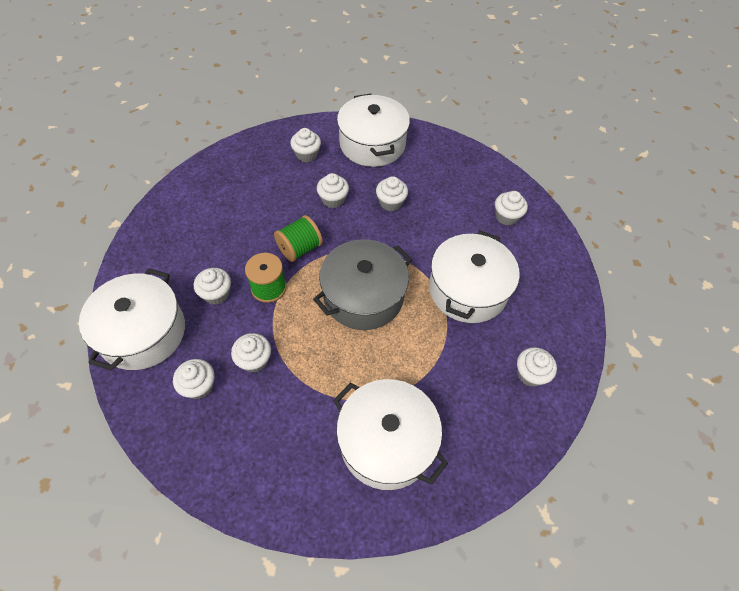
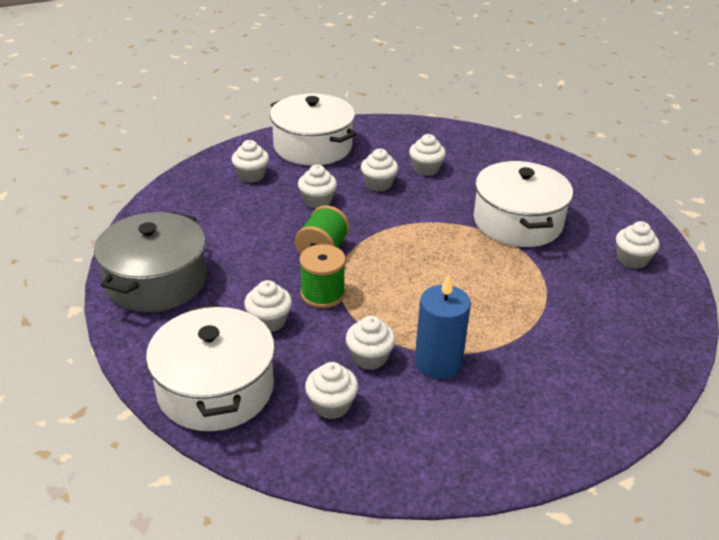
camera: 30 degrees left, 20 degrees down
(296, 390) = (438, 362): none -> blue candle
(363, 296) = (427, 263): grey pot -> grey pot (156, 281)
(387, 442) = (565, 362): white pot -> none
(506, 216) = (496, 159): white cupcake -> white cupcake (426, 169)

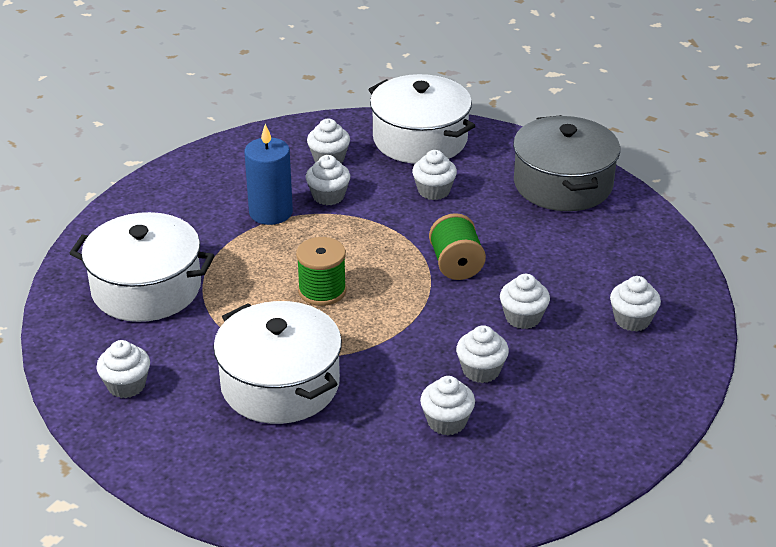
camera: 150 degrees right, 0 degrees up
(312, 146) = (620, 396): white pot -> white pot (146, 288)
(322, 294) = (414, 227): green spool -> green spool (322, 291)

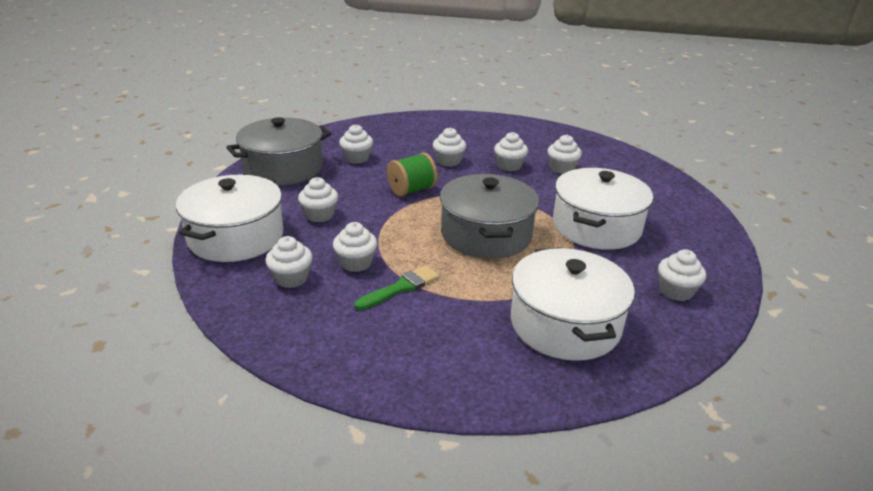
camera: 115 degrees left, 5 degrees down
(271, 212) = (401, 287): blue candle -> green brush
(322, 291) = (486, 234): green spool -> grey pot
(632, 320) = (422, 133): white cupcake -> white cupcake (357, 158)

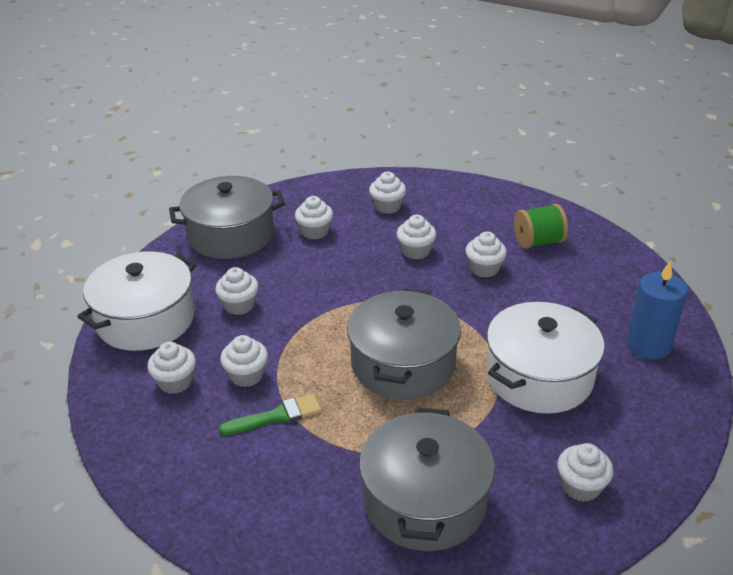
camera: 20 degrees right, 5 degrees up
(411, 190) = (352, 287): green spool -> green spool (538, 242)
(562, 168) = (547, 282): white cupcake -> white cupcake (387, 206)
(565, 324) = (424, 500): white pot -> grey pot
(659, 196) = (648, 345): none -> blue candle

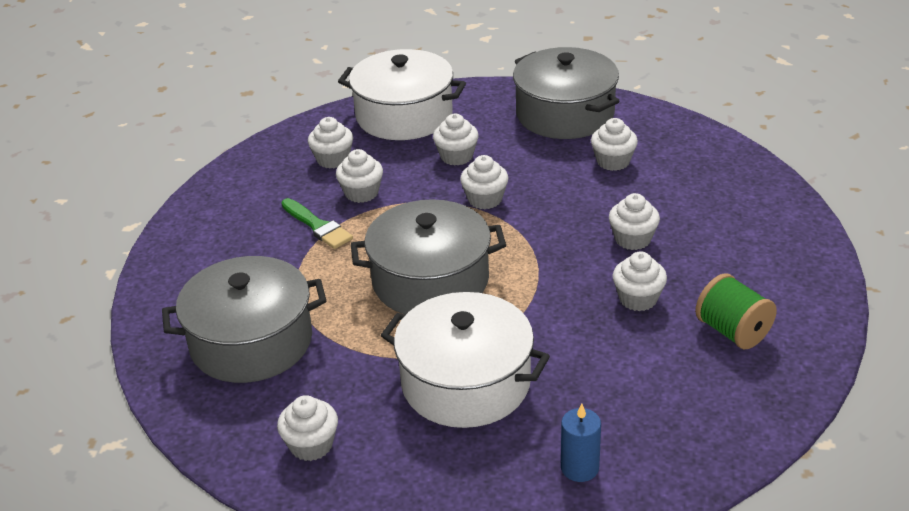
camera: 70 degrees right, 0 degrees up
(387, 206) = (706, 195): white cupcake -> white cupcake (485, 199)
(648, 345) = (579, 468): blue candle -> blue candle, size x0.64

